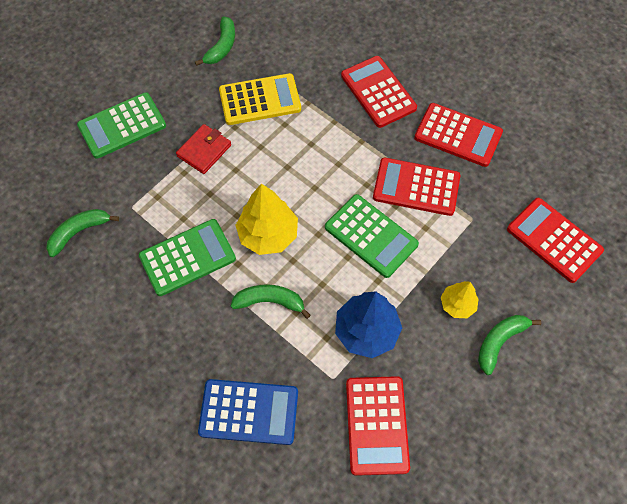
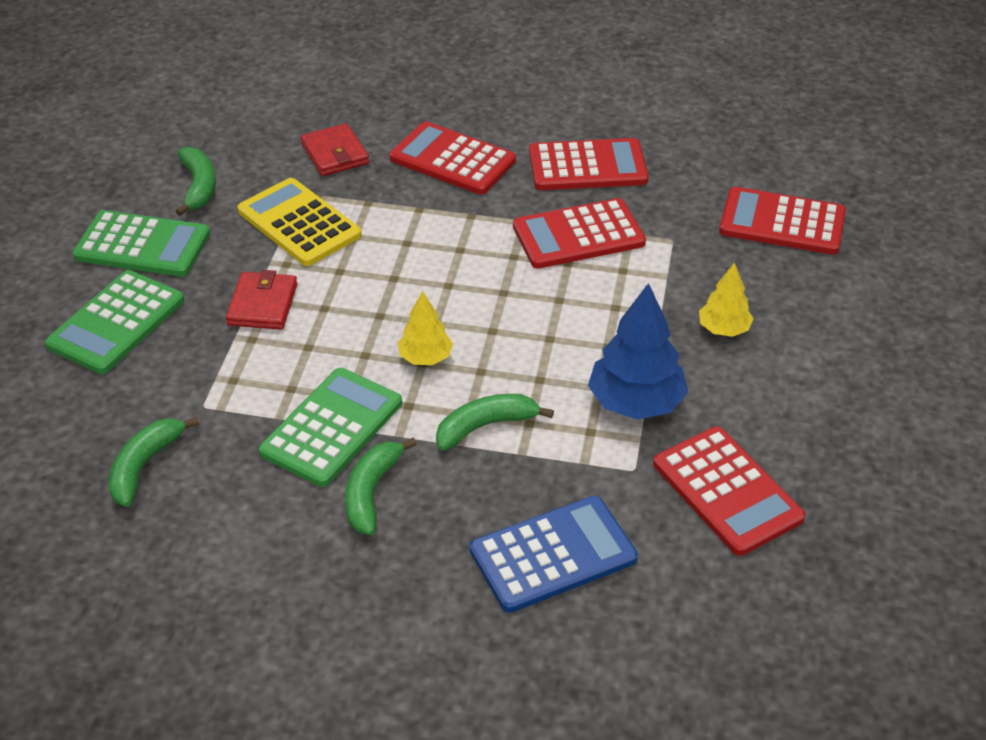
camera: 30 degrees left, 20 degrees down
(260, 100) = (299, 223): yellow calculator -> yellow calculator turned 90 degrees counterclockwise
(268, 234) = (425, 358): yellow tree -> yellow tree, size x0.58
(312, 56) = (335, 154): none -> red wallet
(371, 236) = (562, 305): green calculator -> green calculator (142, 245)
(499, 342) = (802, 344): green banana -> green banana (371, 492)

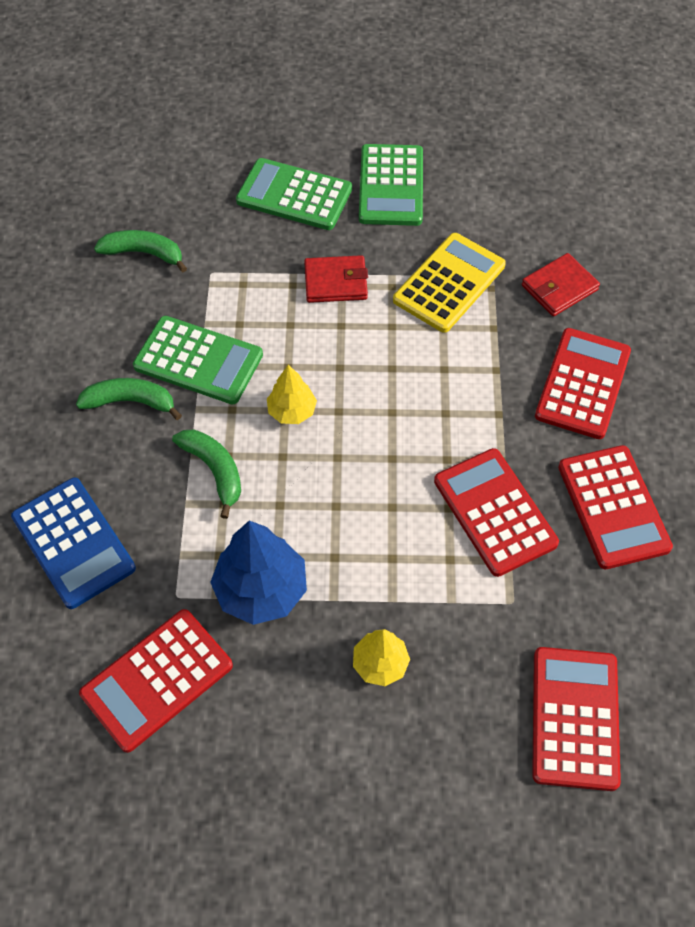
camera: 80 degrees right, 15 degrees up
(199, 187) = (479, 202): green banana -> none

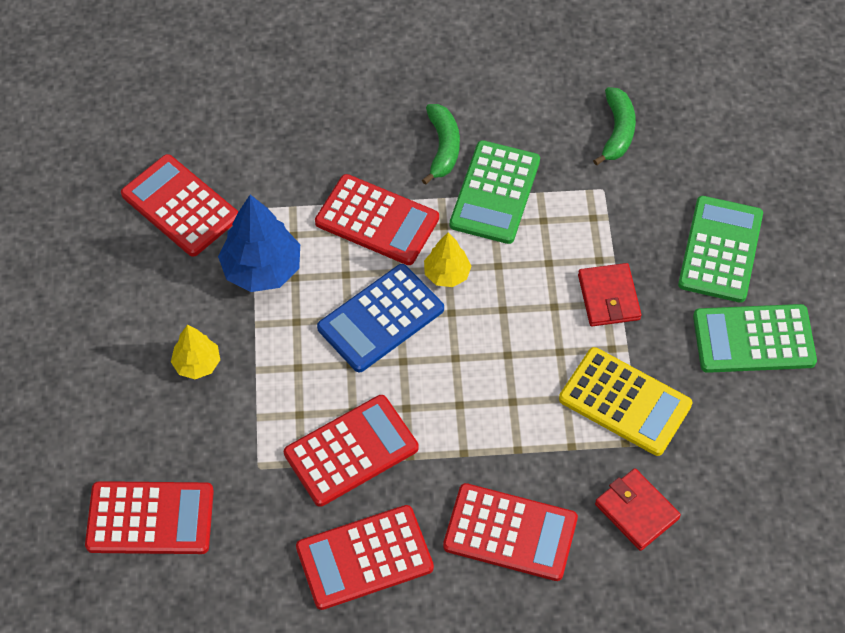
camera: 85 degrees right, 0 degrees up
(73, 543) = (299, 130): blue calculator -> blue calculator (380, 318)
(214, 470) = (377, 220): green banana -> red calculator

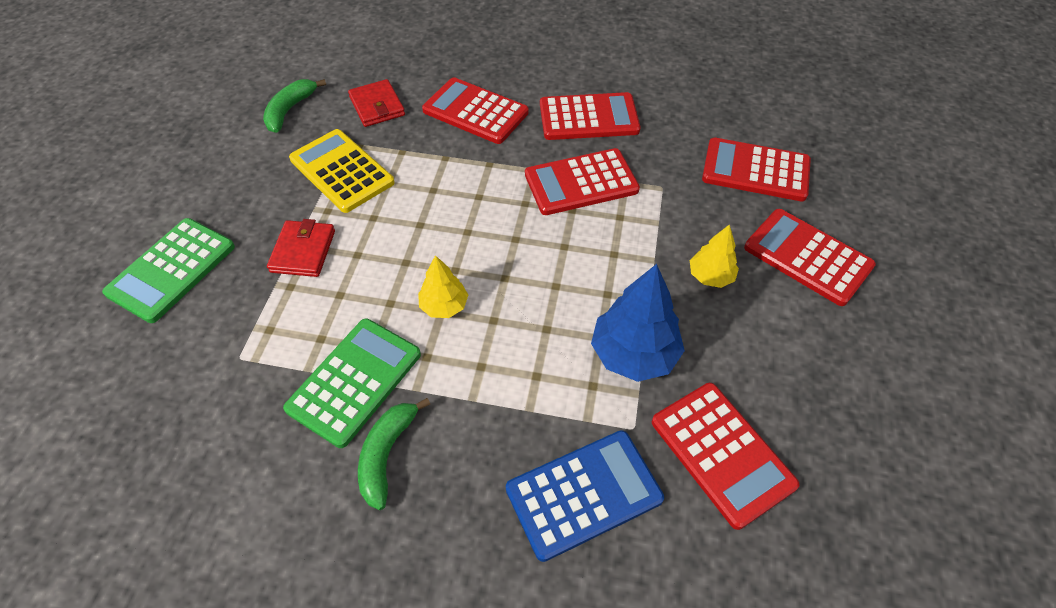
camera: 165 degrees left, 5 degrees down
(377, 220) = (496, 379): red calculator -> red calculator (807, 257)
(380, 318) = (524, 279): blue calculator -> blue calculator (584, 494)
(617, 131) = (176, 424): green banana -> green banana (290, 110)
(753, 339) = (205, 192): green calculator -> none

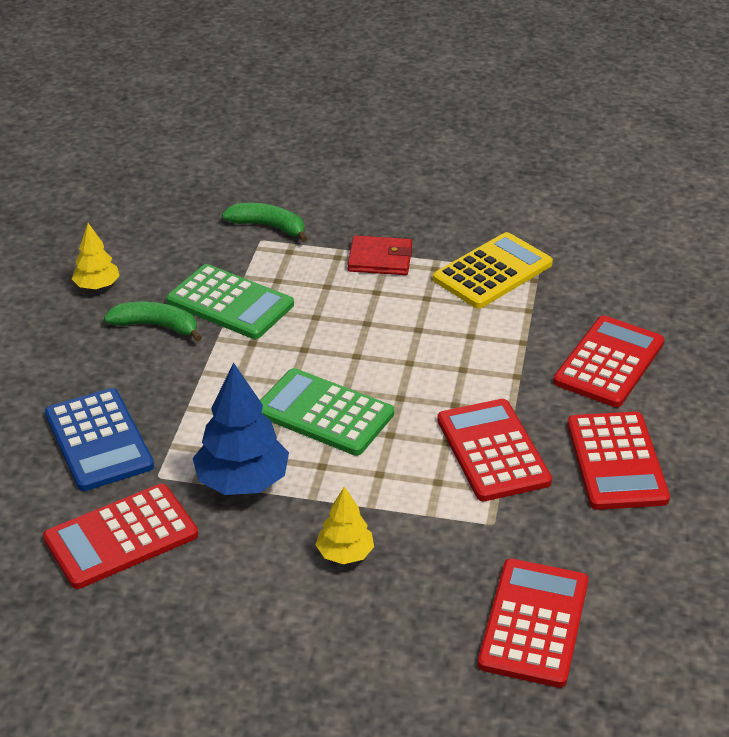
camera: 90 degrees right, 15 degrees down
(171, 270) = (357, 191): green calculator -> green calculator (324, 413)
(290, 110) = (584, 228): green banana -> green banana (269, 227)
(377, 106) = (603, 287): red wallet -> none
(444, 306) = (310, 350): yellow tree -> yellow tree (97, 286)
(807, 257) = (376, 653): red calculator -> none

